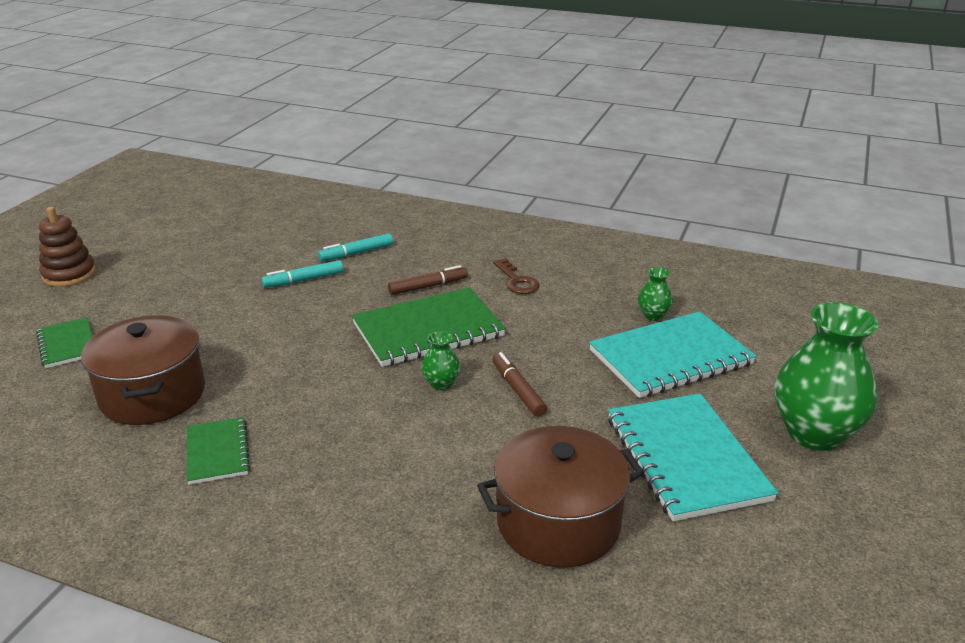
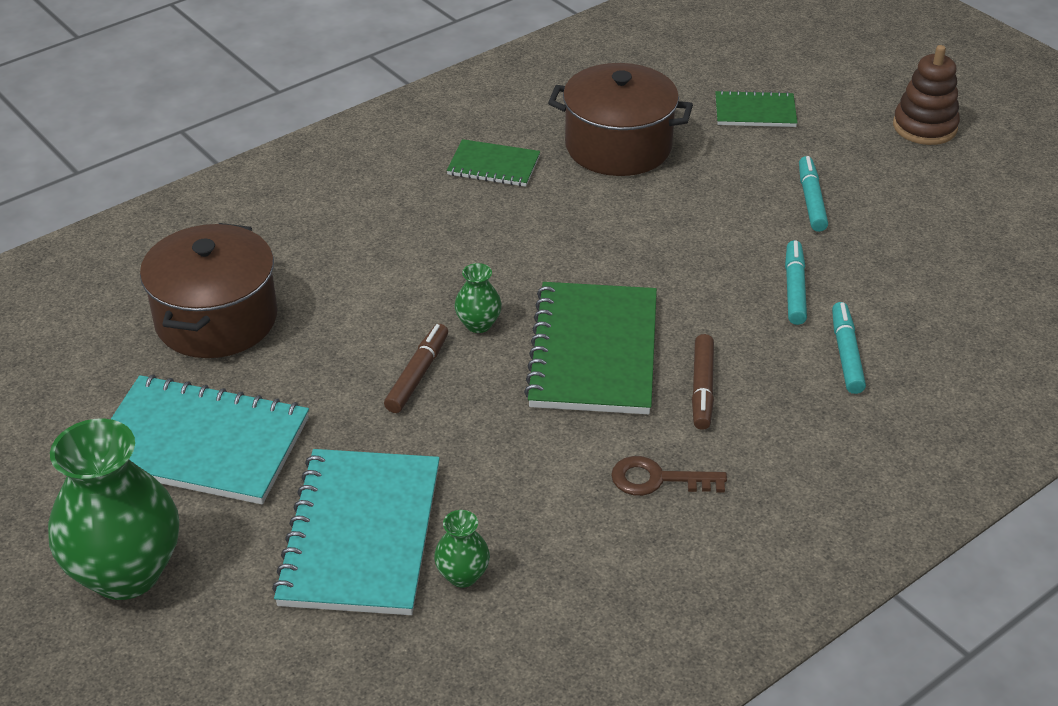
camera: 120 degrees right, 10 degrees up
(193, 295) = (811, 200): none -> turquoise marker
(518, 390) = (417, 375): brown marker -> brown marker turned 75 degrees counterclockwise

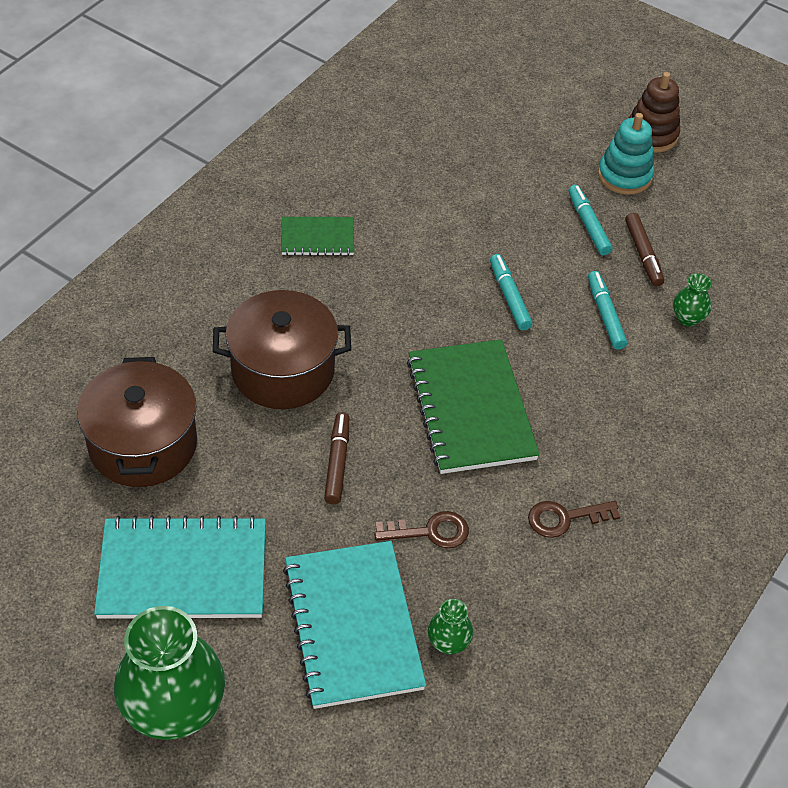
camera: 20 degrees left, 10 degrees up
(478, 324) = (367, 402): green vase -> green vase (687, 318)
(492, 461) = (430, 532): none -> brown key
(618, 146) = (414, 199): brown pot -> brown pot (283, 370)
(702, 388) = (568, 425): brown marker -> brown marker (643, 254)
(755, 112) = (512, 142): green notebook -> none
(846, 354) = (665, 369): turquoise marker -> turquoise marker (509, 297)
(875, 161) = (624, 176): none -> turquoise stacking toy

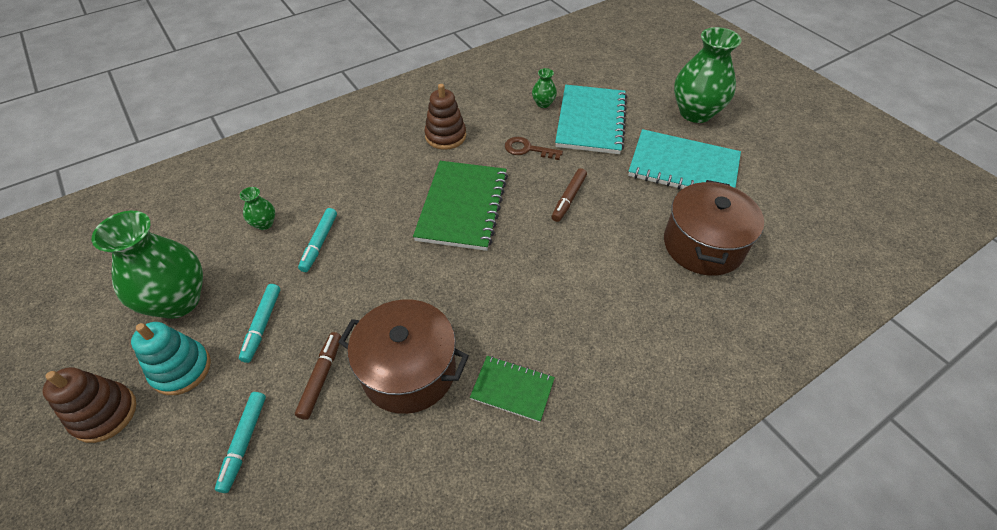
camera: 155 degrees left, 0 degrees up
(283, 370) = (586, 270): brown pot -> brown pot (409, 370)
(509, 297) = (379, 278): turquoise marker -> turquoise marker (244, 443)
(565, 518) = (445, 136): brown key -> brown stacking toy
(643, 254) = (245, 283): brown marker -> brown marker (321, 377)
(690, 222) = (178, 301): none -> green vase

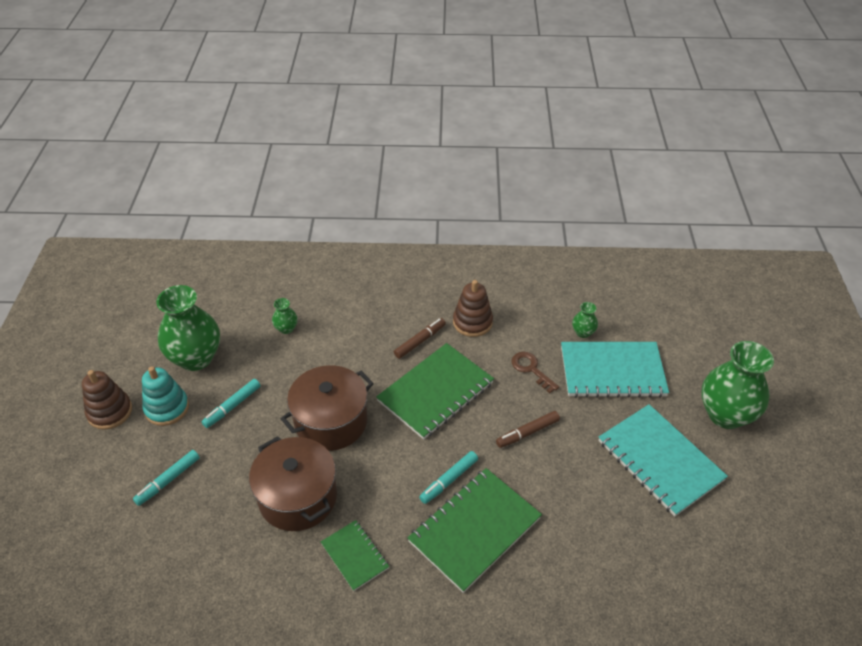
camera: 35 degrees right, 5 degrees down
(319, 243) = (311, 365): turquoise marker -> turquoise marker (449, 480)
(321, 377) = (241, 466): brown marker -> brown marker (420, 341)
(591, 121) = (612, 371): turquoise notebook -> turquoise notebook turned 45 degrees clockwise
(596, 300) = (474, 530): none -> green notebook
(703, 245) = (608, 540): brown pot -> brown pot (331, 421)

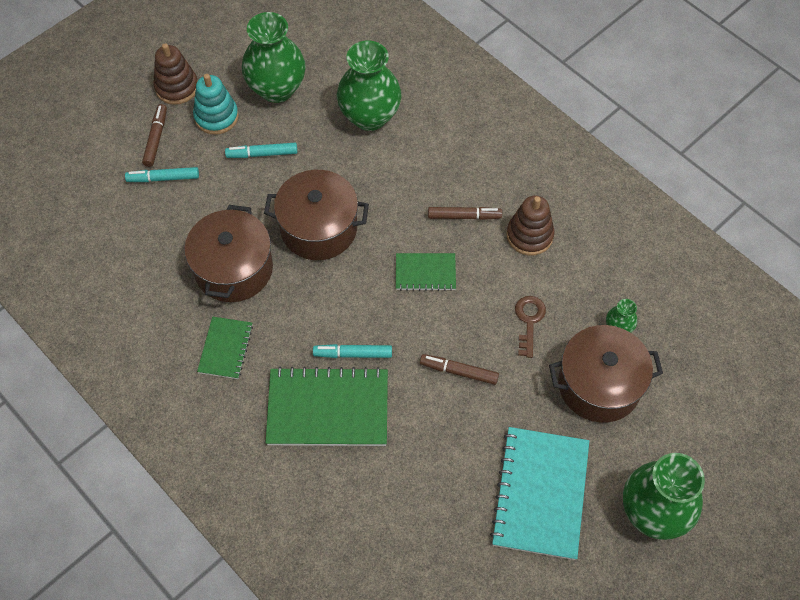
camera: 45 degrees right, 15 degrees up
(130, 458) = (156, 138): none -> brown marker
(286, 328) = (369, 116): green vase -> green vase, size x2.27
(436, 392) = (425, 273): green notebook -> green notebook, size x0.54
(612, 371) = (599, 385): turquoise notebook -> brown pot

